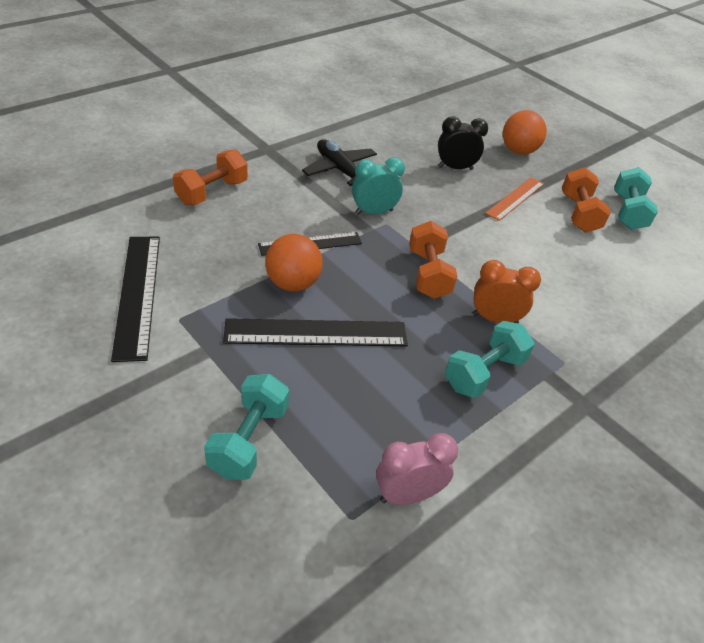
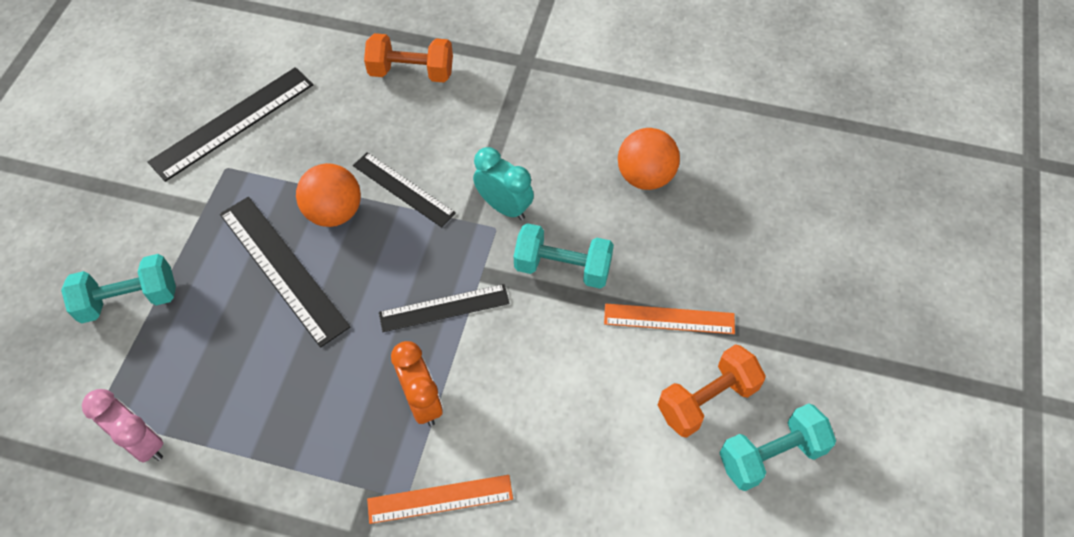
camera: 60 degrees right, 15 degrees up
(340, 170) = (551, 137): black plane -> none
(428, 274) = (444, 308): orange dumbbell -> black ruler
(455, 168) = (669, 230): black clock -> none
(484, 373) = (333, 430): turquoise dumbbell -> turquoise dumbbell (562, 267)
(518, 151) = (784, 273): orange ball -> orange ball (645, 176)
(576, 346) = (440, 499): none -> orange ruler

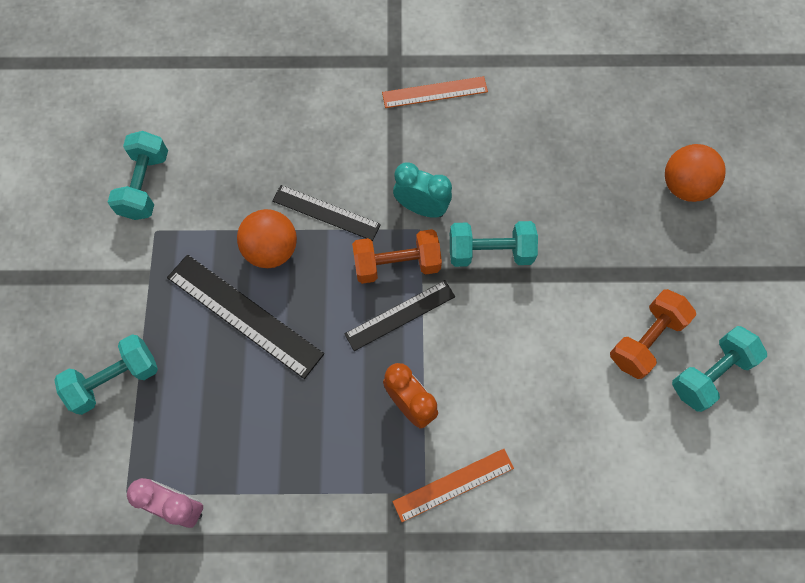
camera: 15 degrees left, 10 degrees up
(233, 123) = (145, 185): black ruler -> turquoise dumbbell
(411, 72) = (294, 96): orange dumbbell -> orange dumbbell (397, 264)
(645, 176) = (535, 149): orange ball -> orange ball (684, 186)
(669, 319) = (594, 276): orange ruler -> orange ruler (435, 92)

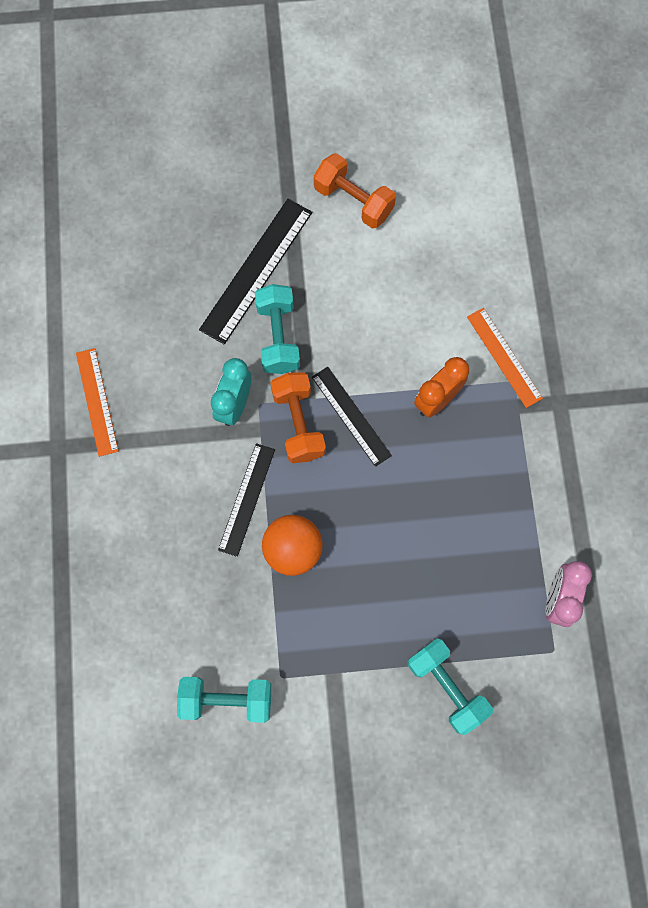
camera: 95 degrees left, 5 degrees up
(244, 315) = (366, 566): black ruler -> black ruler (256, 270)
(684, 186) = (195, 165): orange ball -> none
(710, 374) = (379, 150): turquoise dumbbell -> none

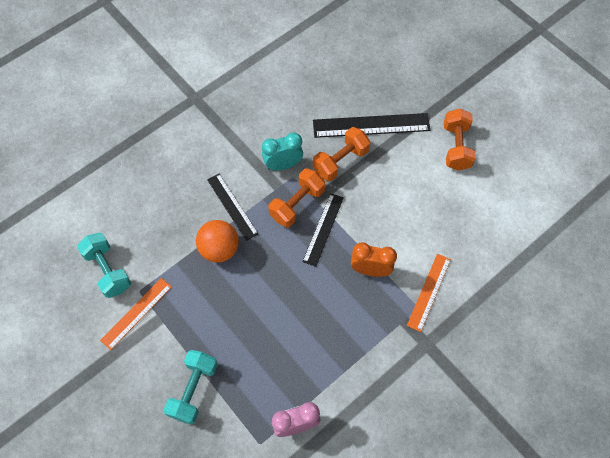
camera: 55 degrees right, 10 degrees down
(97, 401) = (234, 99): orange ruler -> orange ruler (136, 313)
(246, 499) = (232, 206): black ruler -> black ruler turned 75 degrees clockwise
(278, 337) = (340, 161): turquoise dumbbell -> orange dumbbell

